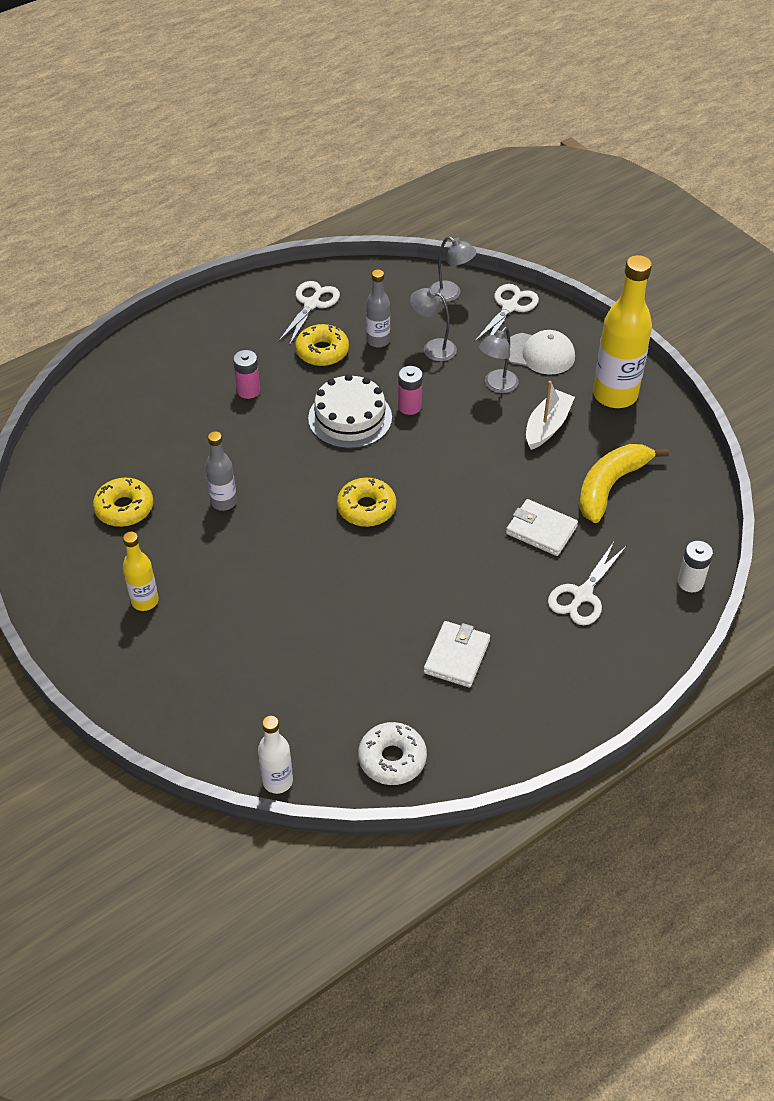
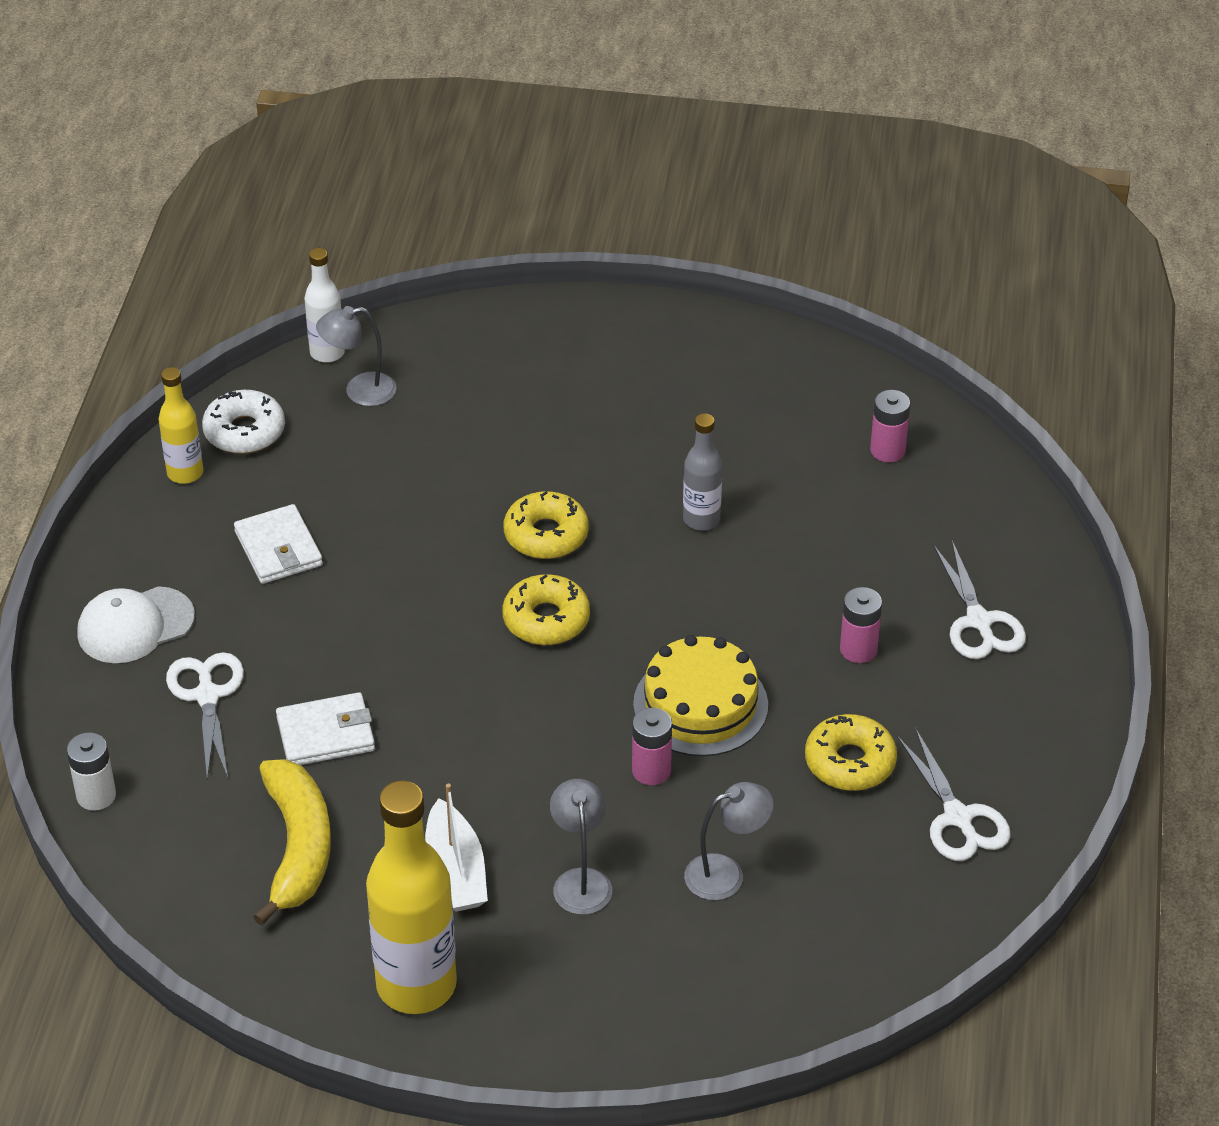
camera: 135 degrees right, 5 degrees down
(86, 468) = (887, 450): none -> pink battery
(124, 508) = (788, 445): yellow donut -> yellow donut (546, 535)
(145, 601) = (640, 390): yellow bottle -> yellow bottle (185, 473)
(350, 418) = (700, 704): white cake -> yellow cake
(378, 341) = (805, 830): grey bottle -> none
(450, 294) = (809, 978): grey lamp -> grey lamp (359, 391)
(510, 307) = (706, 1021): white scissors -> white scissors (979, 621)
(539, 354) = (581, 973): white cap -> white cap (135, 625)

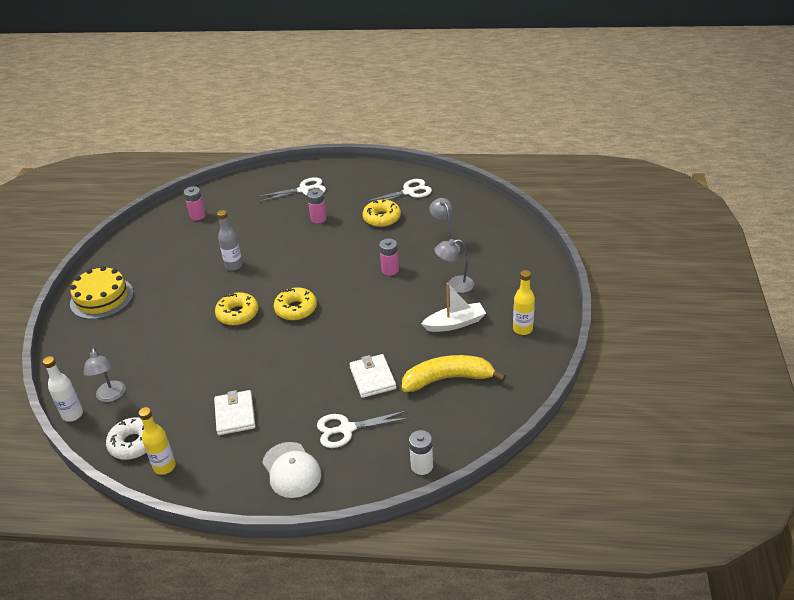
camera: 90 degrees left, 5 degrees down
(278, 548) = (235, 414): white wallet -> white wallet turned 75 degrees counterclockwise
(416, 985) = (522, 329): yellow bottle -> yellow bottle, size x0.53
(700, 704) = (350, 259): yellow cake -> yellow cake (102, 298)

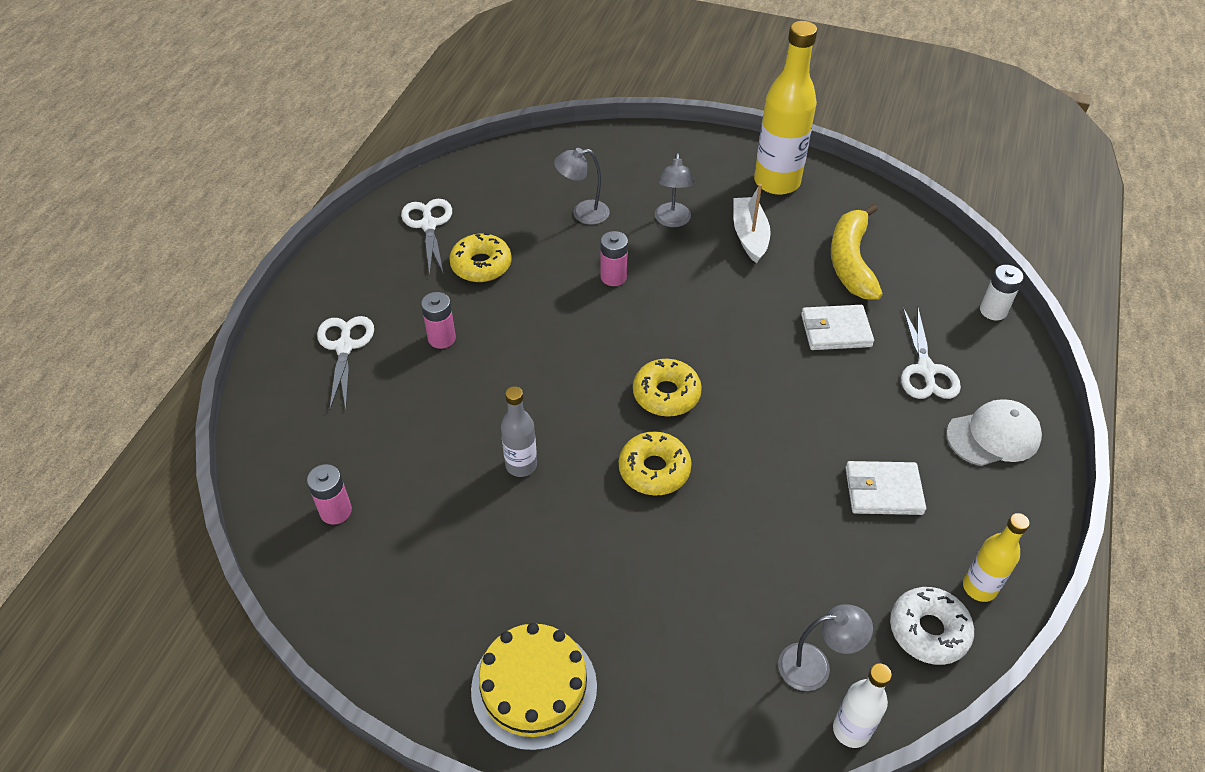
camera: 80 degrees left, 10 degrees up
(522, 329) = (777, 182): yellow bottle -> yellow bottle, size x1.87

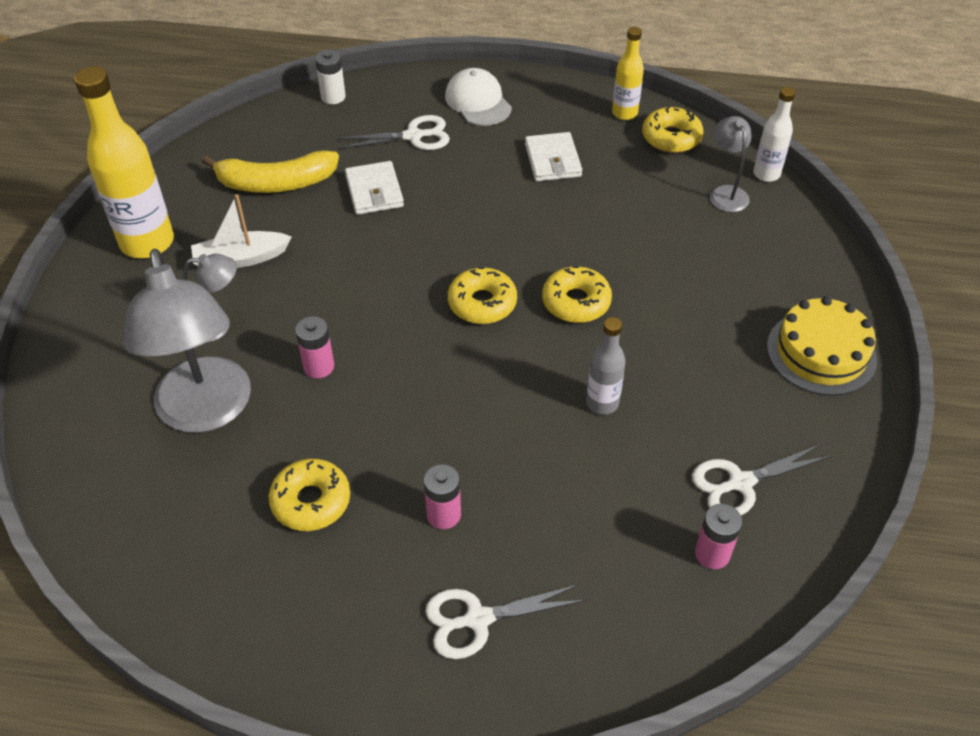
camera: 100 degrees left, 0 degrees up
(428, 225) = (236, 582): white scissors -> white scissors (740, 483)
(583, 213) = (206, 412): grey lamp -> grey lamp, size x2.08
(928, 631) = (671, 138): white donut -> yellow donut

